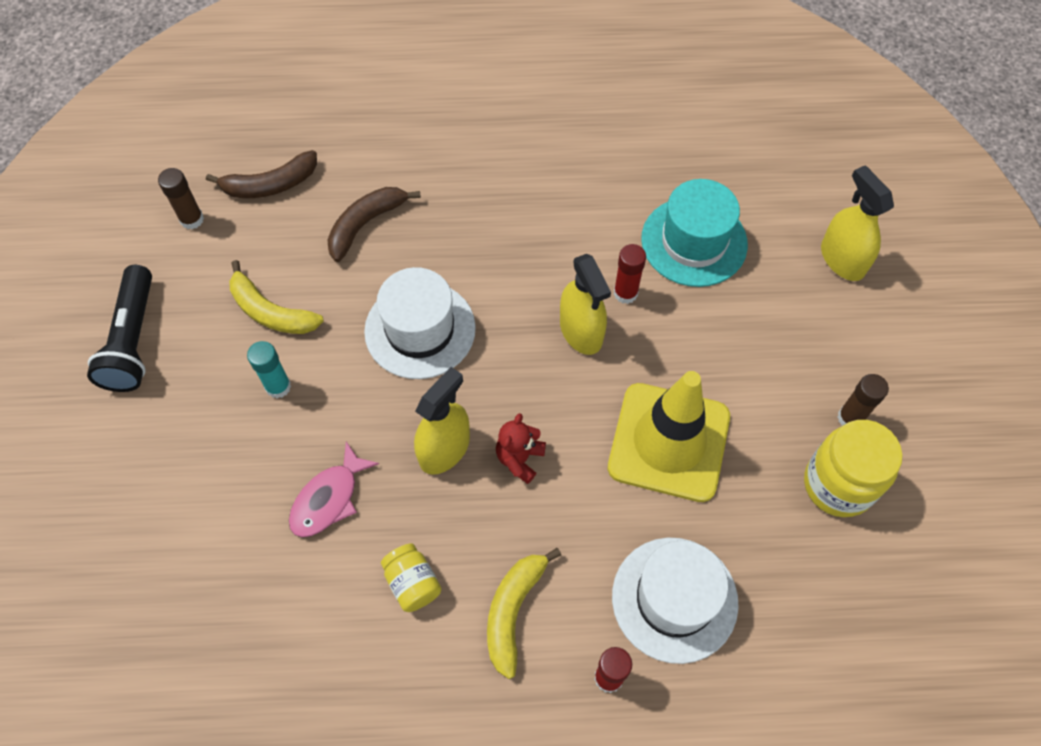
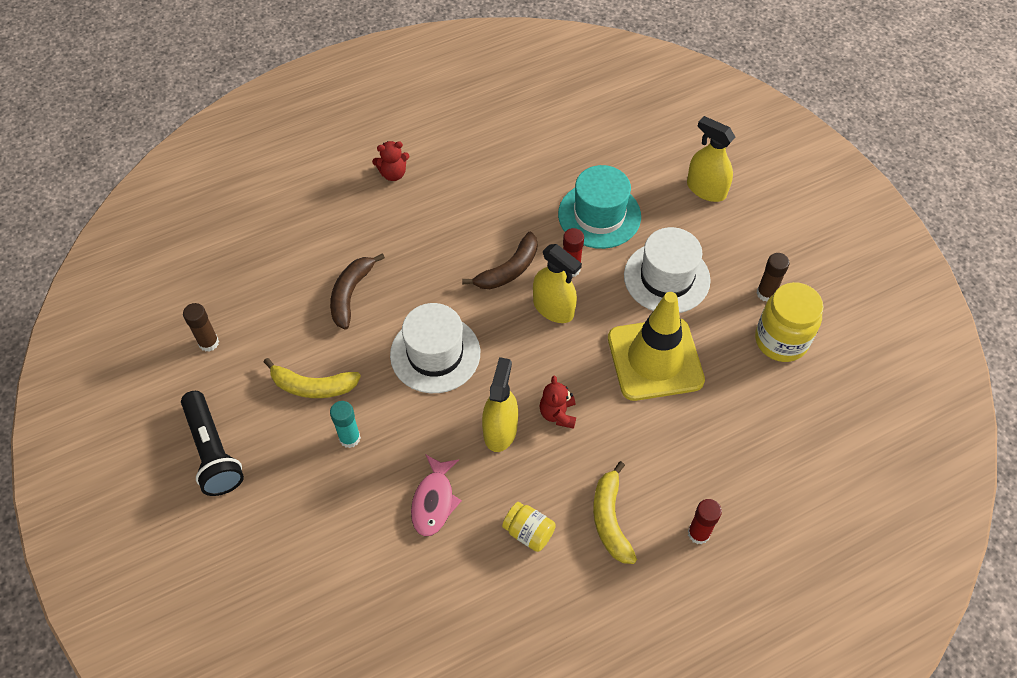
camera: 25 degrees left, 5 degrees down
(270, 185) = (258, 293): brown banana -> brown banana (508, 270)
(483, 105) = (393, 174): none -> red teddy bear
(674, 599) = (714, 462): white hat -> white hat (666, 278)

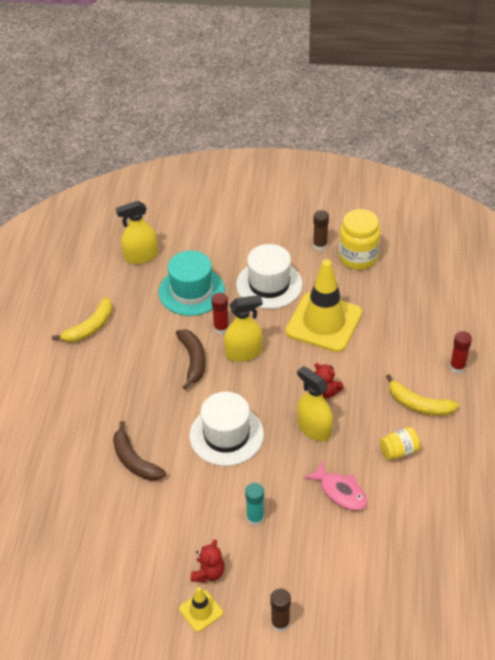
camera: 55 degrees left, 10 degrees down
(209, 343) = (101, 572): brown glue stick -> brown glue stick (280, 623)
(213, 451) = (201, 611): black flashlight -> yellow traffic cone
(313, 386) = (194, 521): yellow banana -> yellow banana (90, 327)
(393, 174) = (50, 384): red teddy bear -> red teddy bear (208, 573)
(706, 189) = (219, 229): yellow spray bottle -> yellow spray bottle (141, 256)

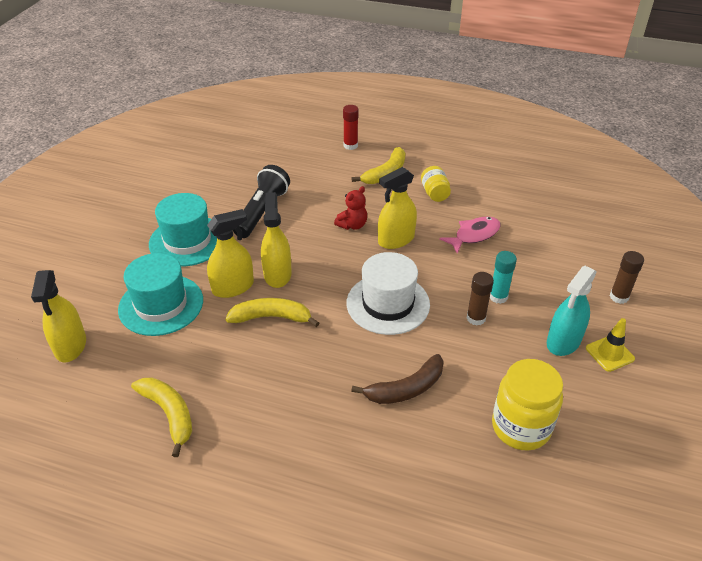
camera: 80 degrees left, 5 degrees down
(193, 360) = (271, 317): brown banana -> yellow banana
(208, 573) = (563, 341): red teddy bear -> turquoise spray bottle
(221, 328) = (233, 287): red glue stick -> yellow spray bottle
(269, 284) = (187, 241): white hat -> turquoise hat
(320, 245) = (153, 197): brown glue stick -> brown glue stick (476, 318)
(324, 322) = (262, 211): yellow traffic cone -> black flashlight
(358, 257) = (186, 176): yellow jar -> yellow jar (521, 427)

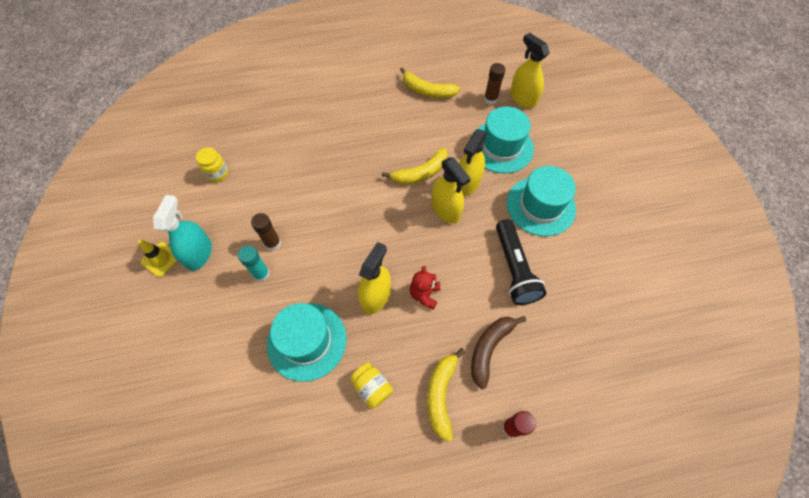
camera: 150 degrees right, 20 degrees up
(388, 304) = (346, 224): white hat -> none
(406, 389) = (300, 165): brown banana -> brown banana (489, 348)
(474, 235) = (307, 341): pink fish -> turquoise hat
(521, 427) = (217, 173): yellow jar -> yellow jar, size x0.57
(619, 297) = (155, 326): brown glue stick -> brown glue stick (490, 99)

